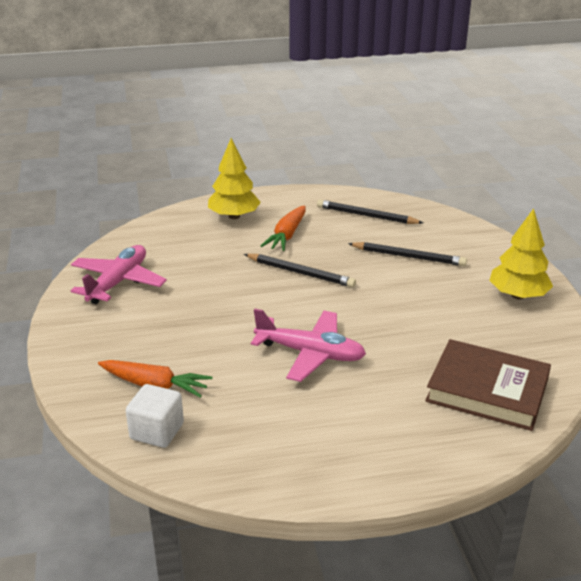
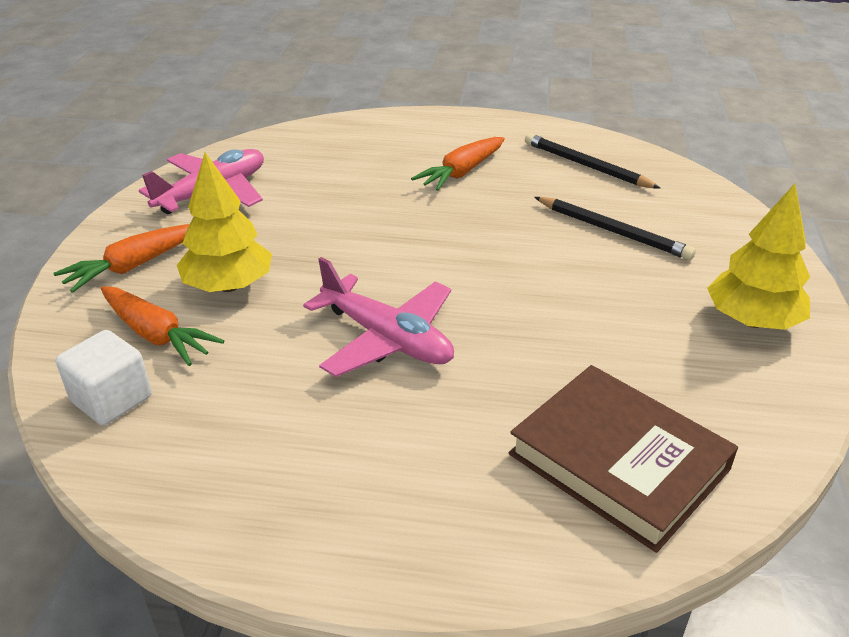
camera: 20 degrees right, 5 degrees up
(100, 345) = (133, 266): none -> orange carrot
(234, 216) = (410, 137): yellow tree -> yellow tree (228, 286)
(300, 273) = (447, 224): black pencil -> none

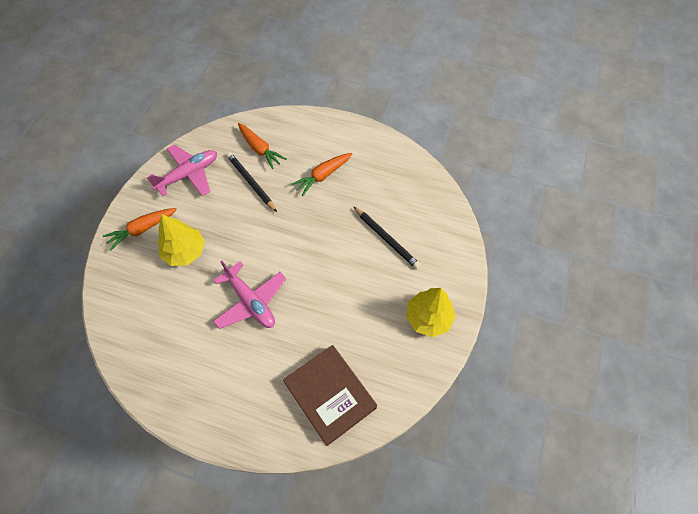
camera: 10 degrees right, 25 degrees up
(111, 399) = (123, 320): white cube -> none
(156, 335) = (147, 281): orange carrot -> orange carrot (260, 149)
(586, 166) = (393, 179): black pencil -> black pencil (251, 182)

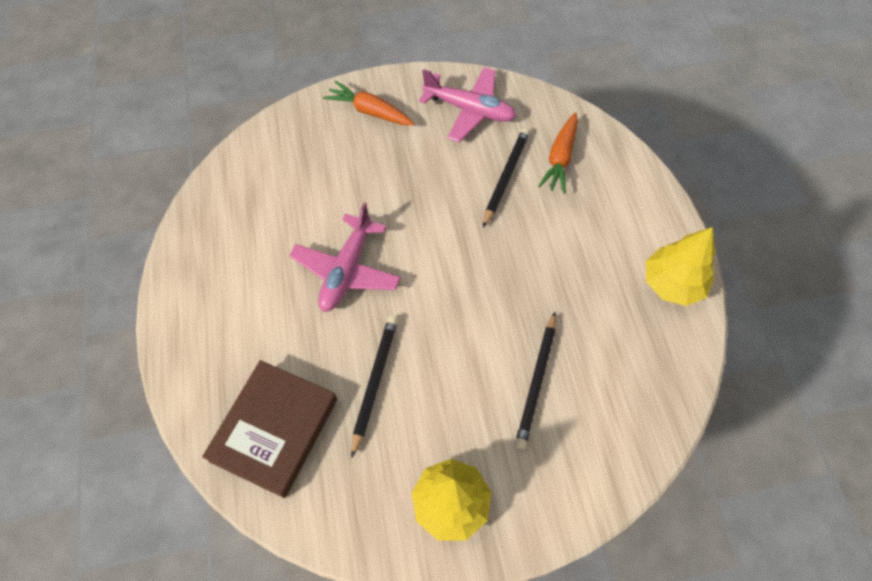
camera: 60 degrees right, 0 degrees up
(185, 252) = (369, 167): yellow tree -> yellow tree (672, 283)
(323, 176) = (576, 250): orange carrot -> none
(335, 322) = (374, 382): none -> black pencil

